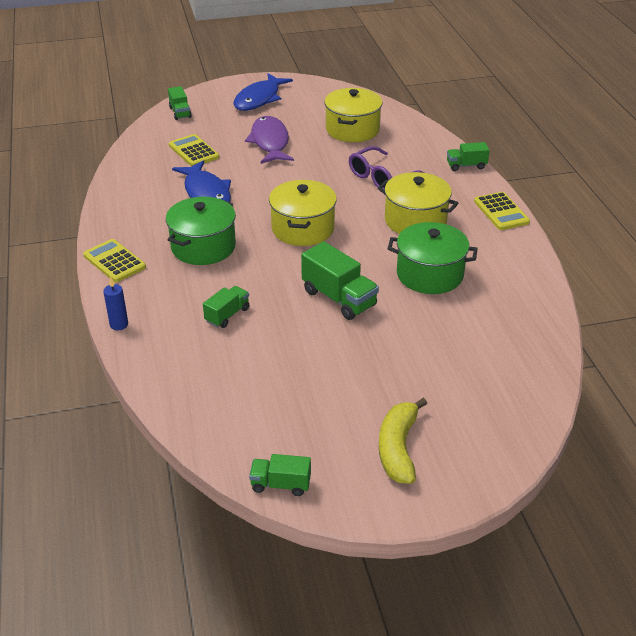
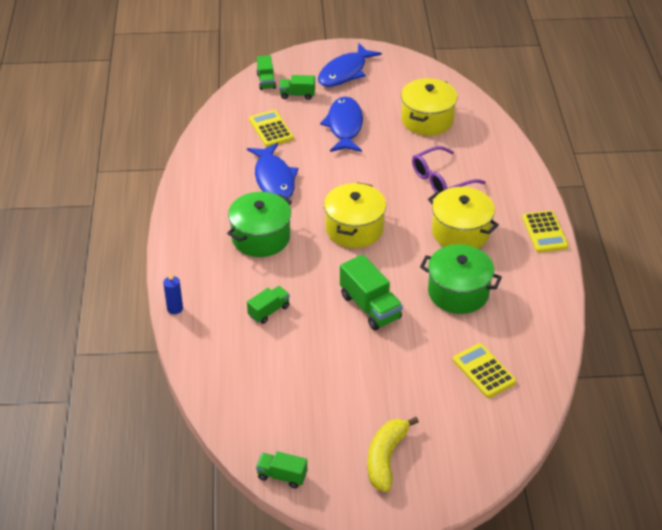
camera: 10 degrees right, 5 degrees up
(114, 261) = (180, 243): yellow calculator -> yellow calculator (484, 371)
(270, 142) = (344, 126): purple fish -> blue fish
(466, 166) = (526, 175): green truck -> green truck (297, 94)

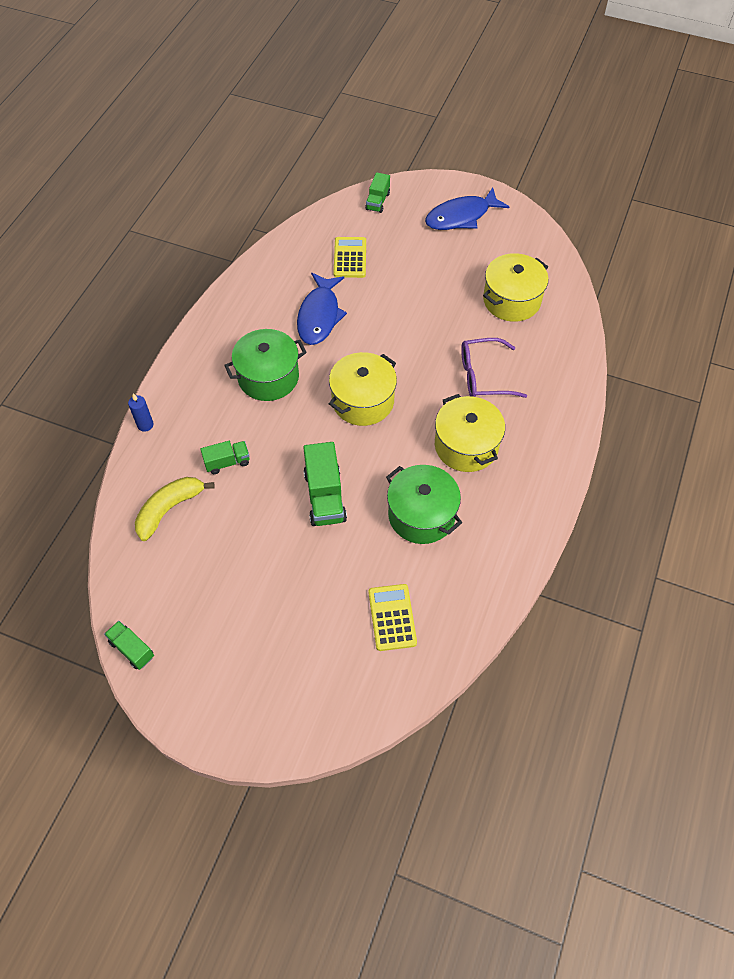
camera: 25 degrees right, 15 degrees up
(297, 94) = (399, 227): green truck -> none
(344, 126) = (423, 279): blue fish -> none
(385, 458) = (237, 674): yellow banana -> yellow banana (169, 509)
(544, 232) = (554, 479): yellow calculator -> none

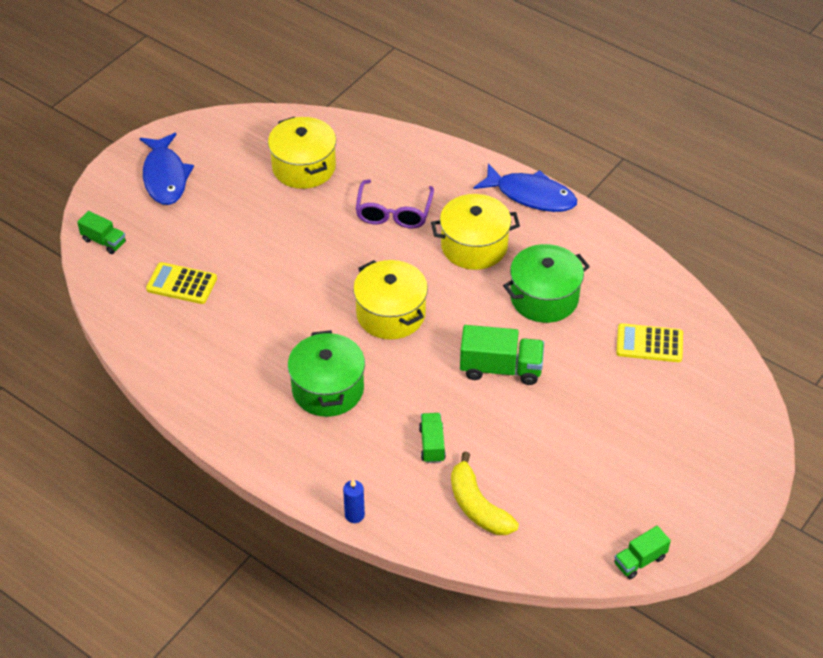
camera: 75 degrees left, 10 degrees down
(319, 316) = (257, 327): blue fish -> blue fish (531, 195)

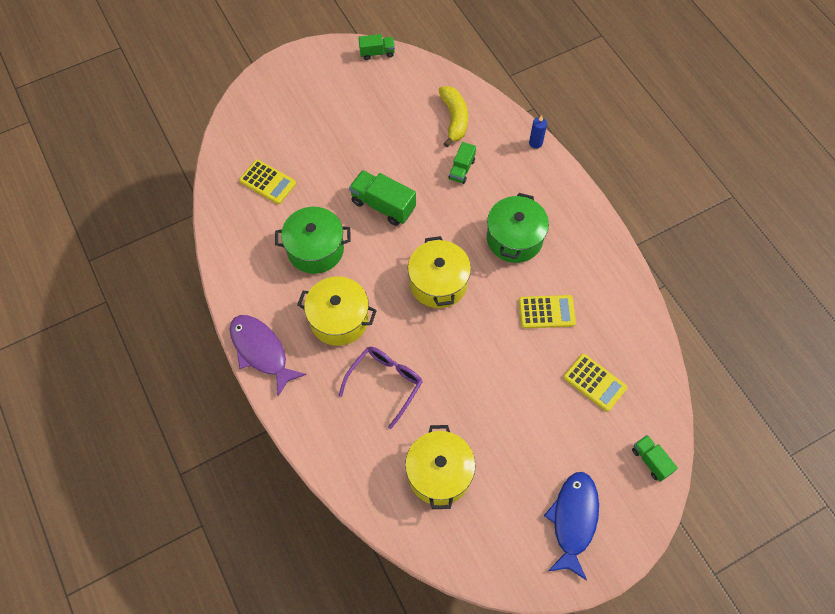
camera: 155 degrees left, 15 degrees up
(258, 328) = (546, 312): none -> yellow calculator
(531, 195) = (261, 351): blue fish -> purple fish

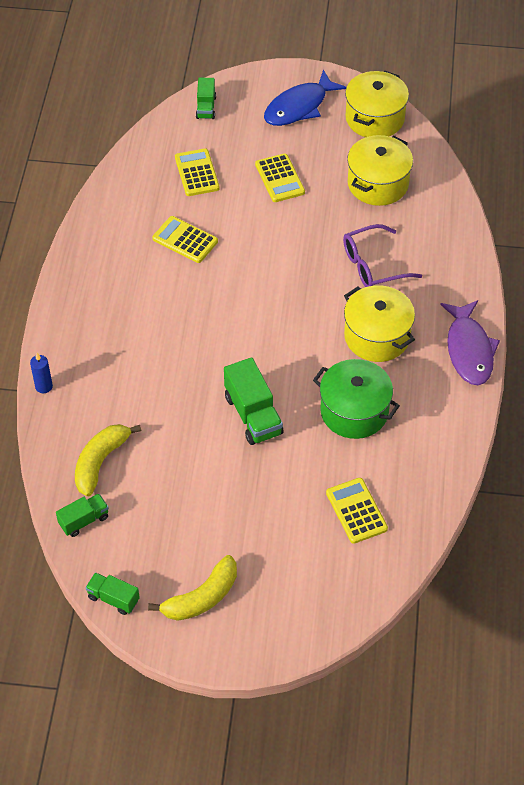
camera: 145 degrees left, 10 degrees down
(326, 81) = (202, 597): none -> yellow banana
(438, 283) = (259, 315): yellow pot -> yellow pot (375, 118)
(461, 169) = (143, 404): green truck -> green truck (84, 520)
(514, 239) = (154, 312): green pot -> none
(524, 423) = (280, 178): none -> yellow calculator

